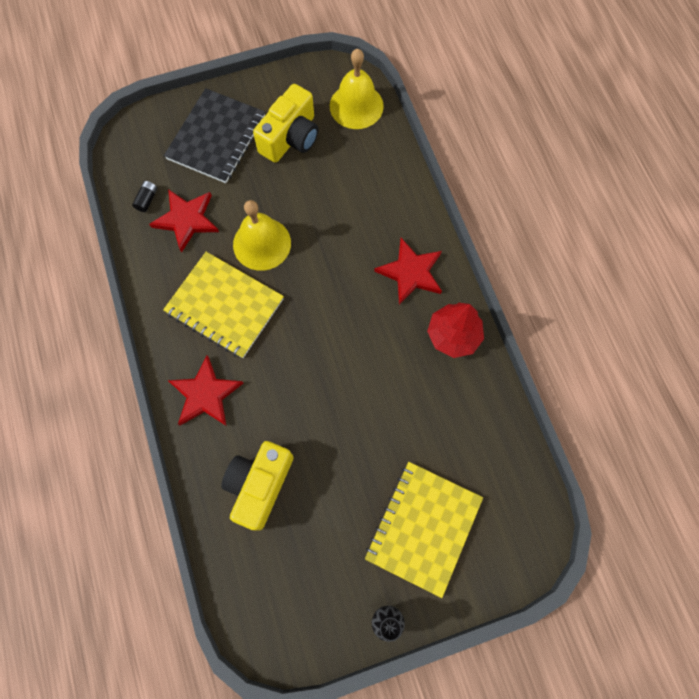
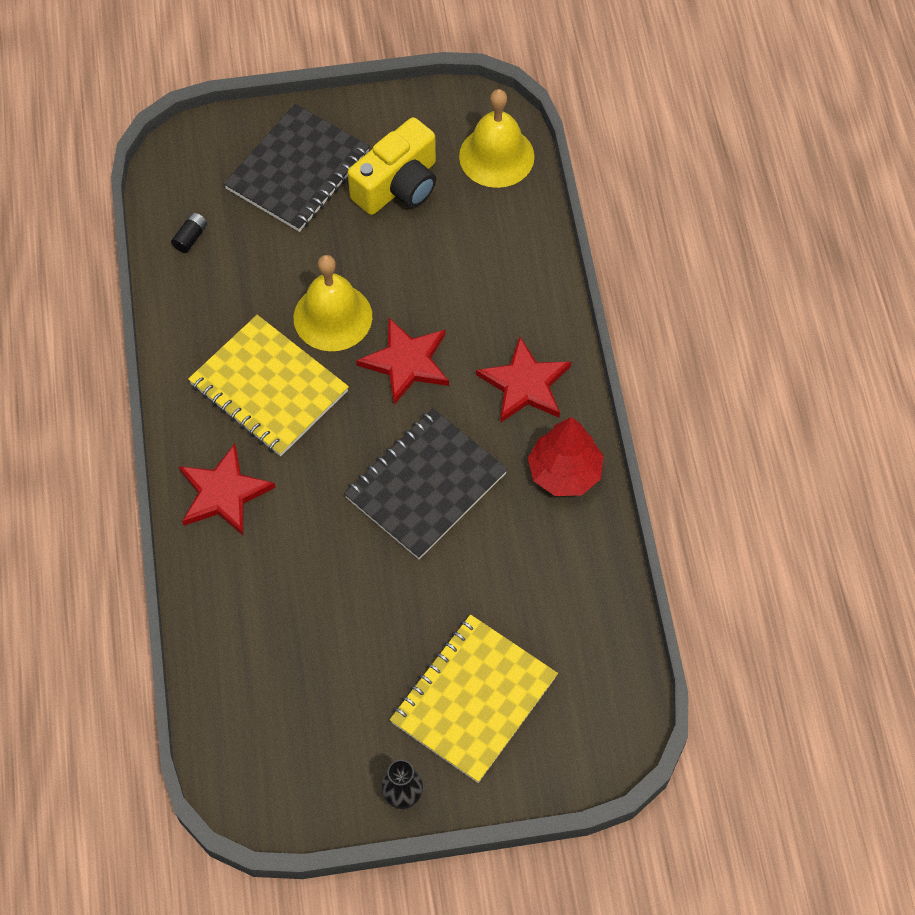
camera: 10 degrees right, 10 degrees down
(186, 220) = (238, 271): red star -> red star (406, 362)
(260, 485) = (273, 613): yellow camera -> none
(354, 362) = (425, 485): none -> black notebook

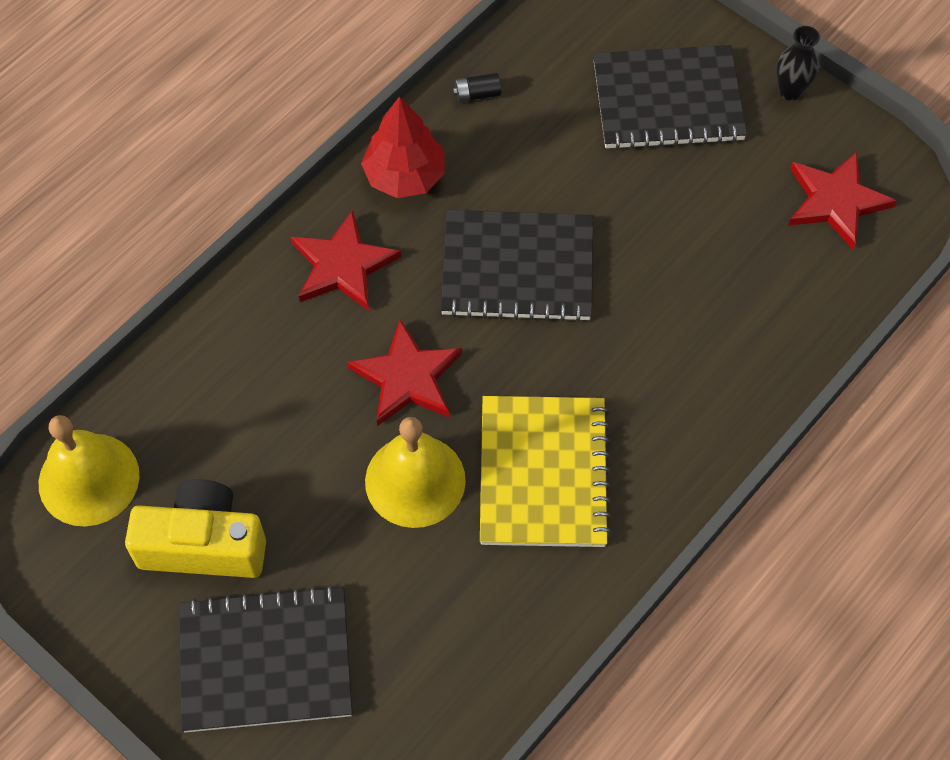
camera: 130 degrees left, 0 degrees up
(190, 237) = (442, 698): black battery -> black battery (477, 94)
(223, 493) = (682, 422): red star -> red star (836, 201)
(473, 699) = (667, 101): yellow notebook -> black notebook

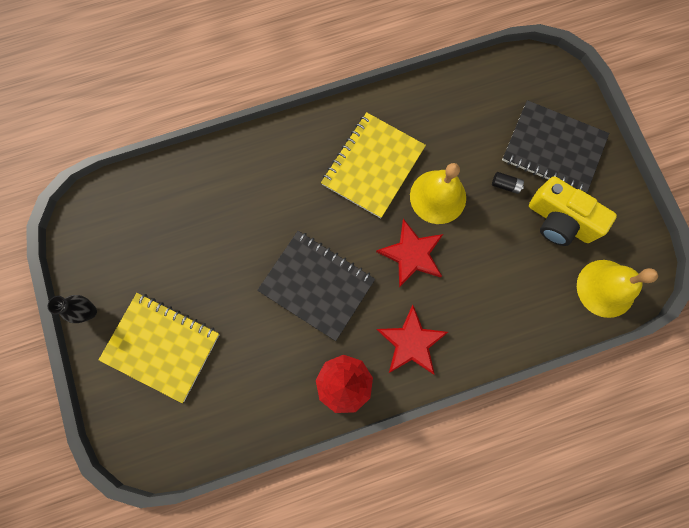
camera: 150 degrees left, 15 degrees up
(477, 94) = (268, 418): black battery -> black battery (505, 185)
(667, 101) = (162, 346): black notebook -> yellow notebook
(836, 201) = (121, 229): red star -> none

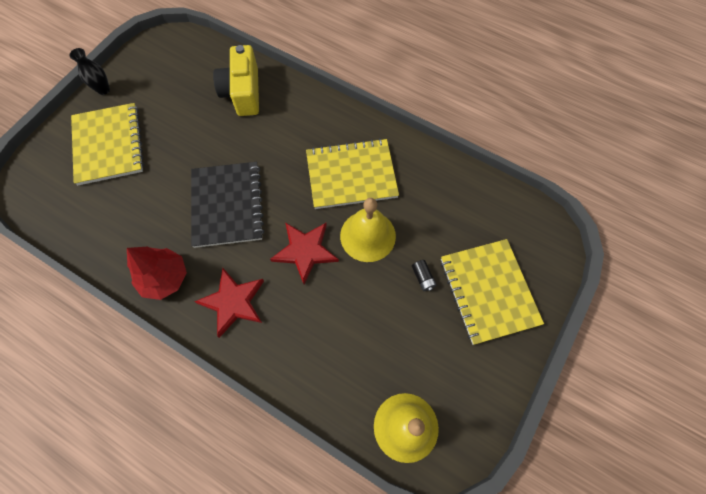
camera: 50 degrees right, 10 degrees down
(553, 149) = (488, 291): black notebook -> yellow notebook
(559, 220) = (431, 342): yellow camera -> yellow camera (243, 92)

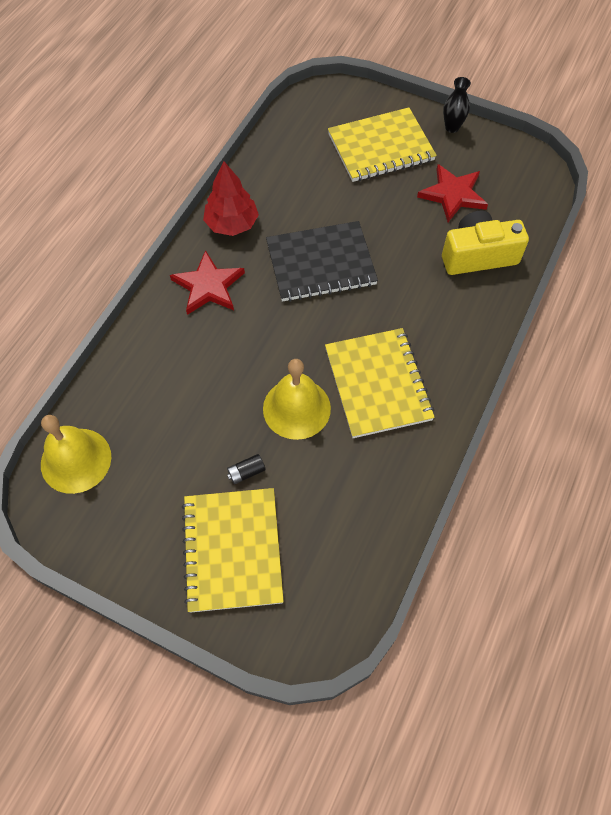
camera: 85 degrees right, 5 degrees down
(305, 251) = (271, 345): red star -> red star (453, 194)
(488, 291) = (232, 550): yellow notebook -> yellow notebook turned 75 degrees counterclockwise

